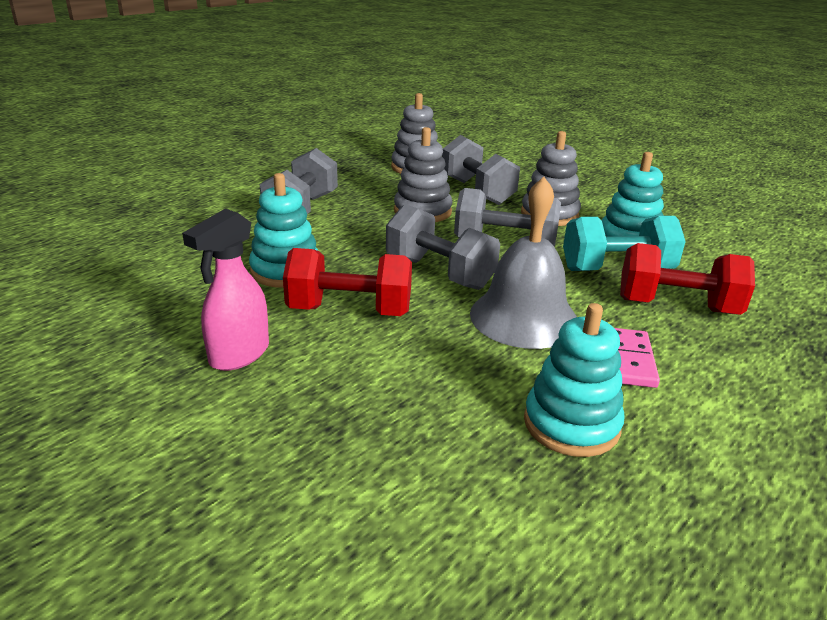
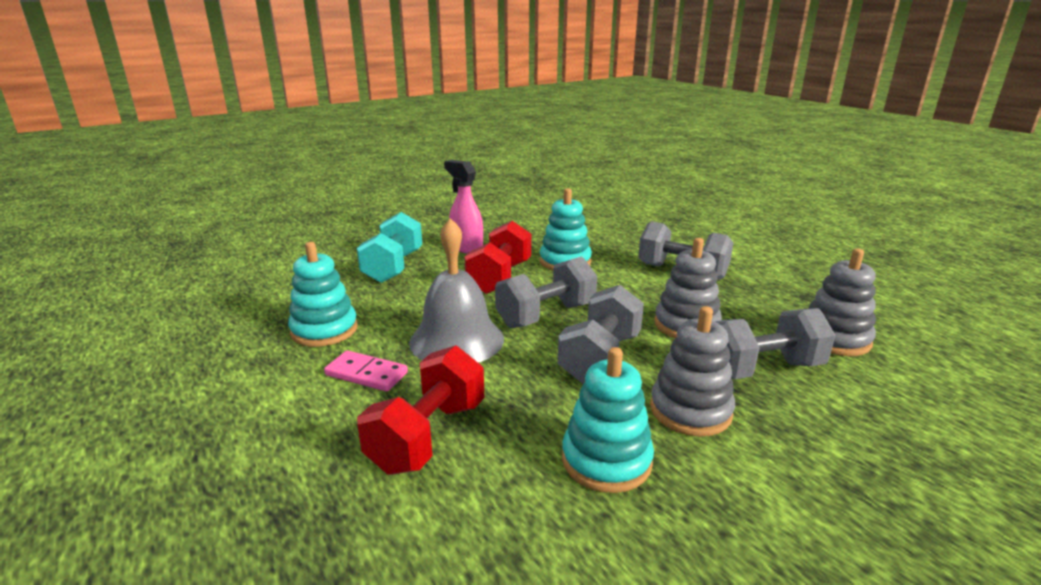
camera: 105 degrees right, 5 degrees down
(616, 270) = (523, 419): turquoise dumbbell -> turquoise dumbbell (393, 267)

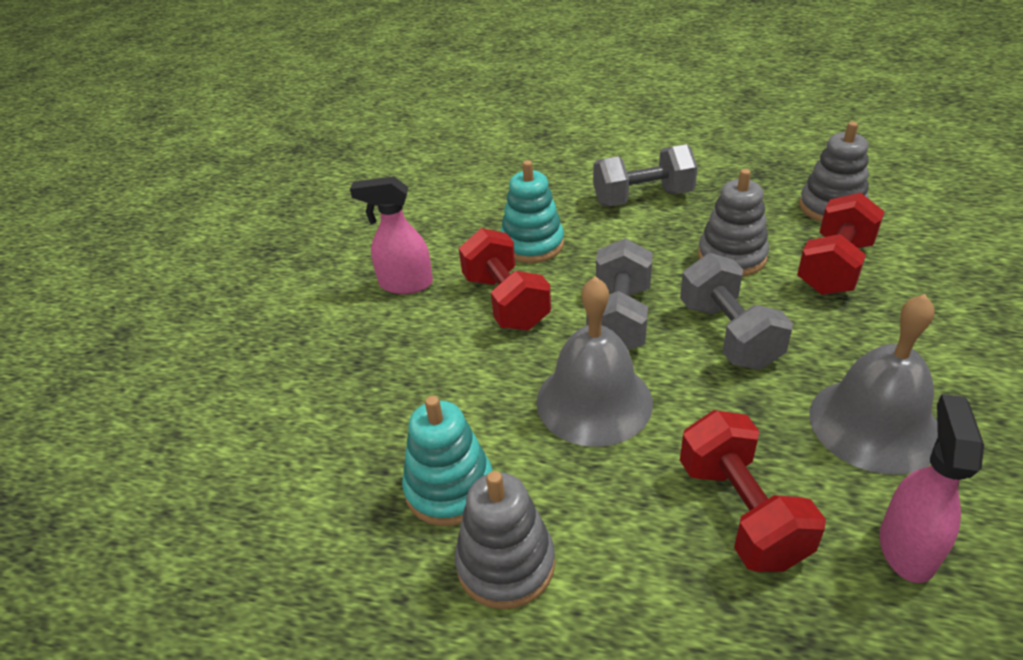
camera: 40 degrees left, 15 degrees up
(366, 374) = (585, 500): pink domino -> none
(393, 267) = (371, 359): turquoise dumbbell -> none
(488, 531) = (906, 547): none -> pink spray bottle
(606, 460) = (874, 424): turquoise stacking toy -> grey bell
(690, 411) = (852, 339): grey stacking toy -> grey stacking toy (506, 564)
(761, 369) = (834, 267): grey dumbbell -> red dumbbell

